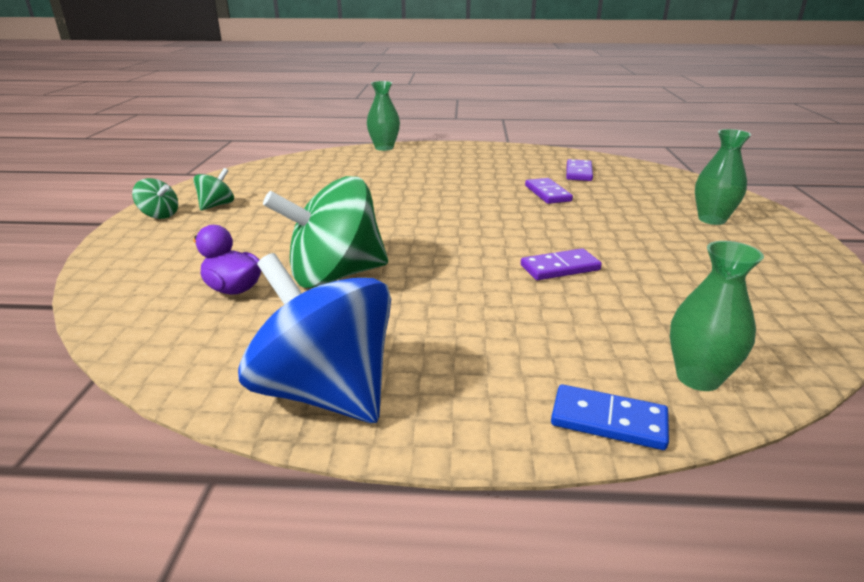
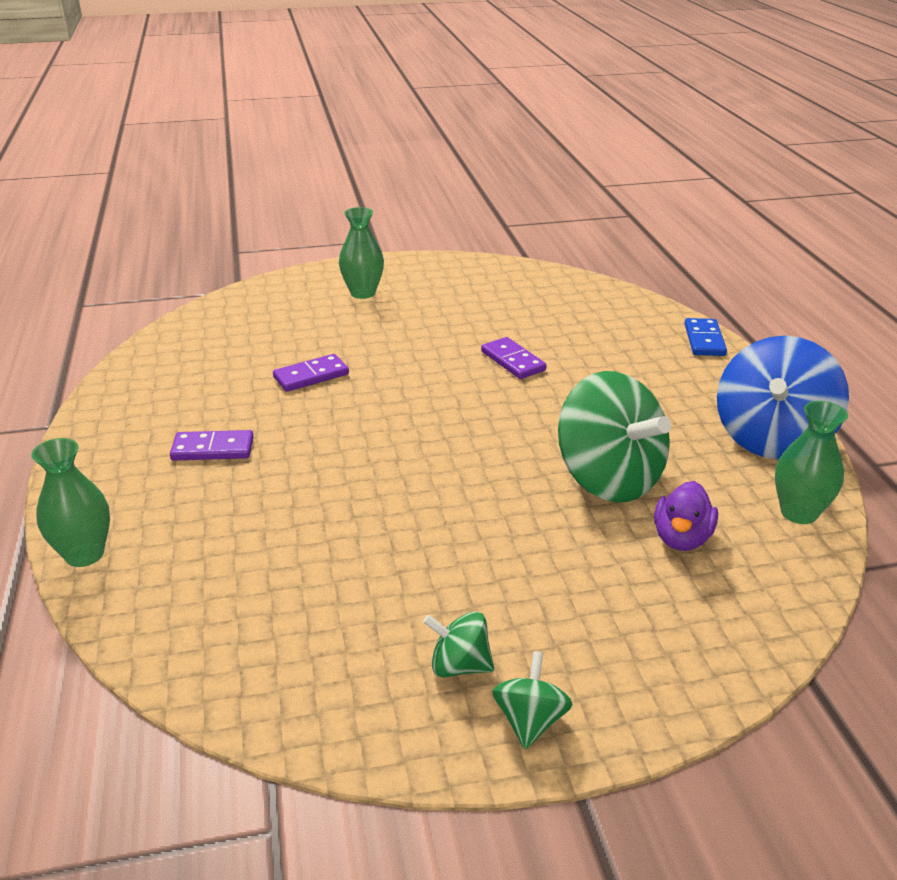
camera: 105 degrees left, 5 degrees up
(579, 173) = (222, 359): purple domino -> purple domino (213, 449)
(698, 378) = (637, 314): green vase -> green vase (798, 513)

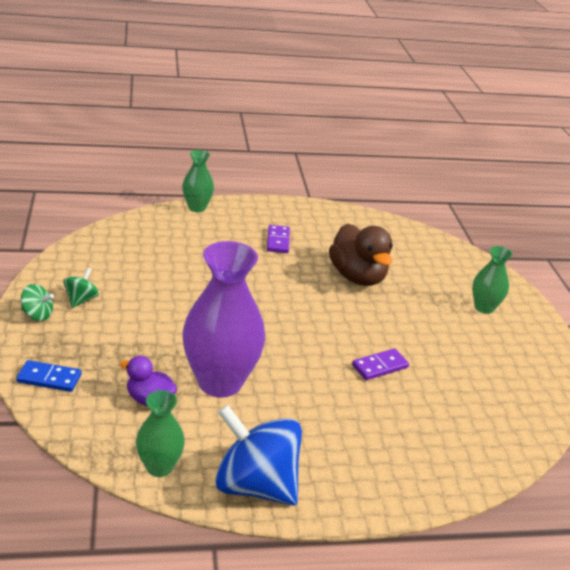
camera: 90 degrees right, 0 degrees up
(311, 376) = (357, 277): purple domino -> brown duck
(608, 479) = (220, 382): green spinning top -> purple vase
(704, 340) = (424, 492): blue domino -> blue domino (49, 378)

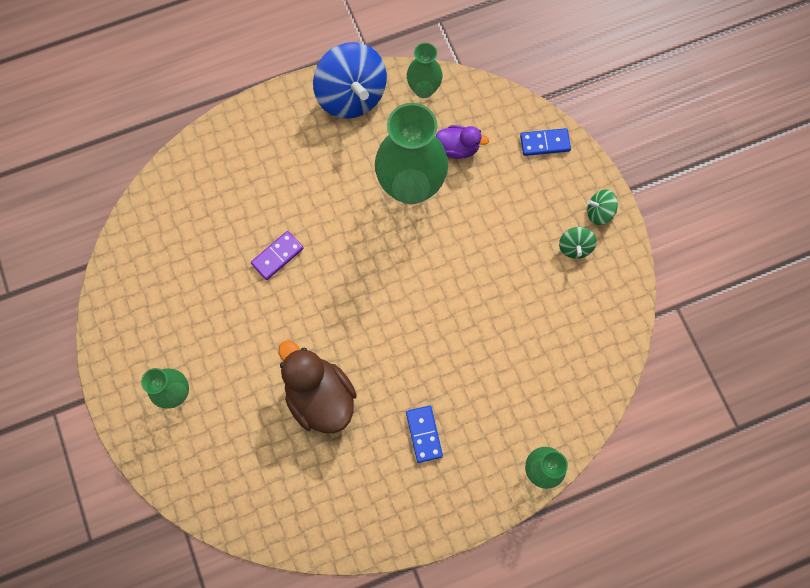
camera: 170 degrees right, 40 degrees up
(220, 382) = (411, 186): purple vase -> green vase
(255, 485) = (351, 96): blue spinning top -> blue spinning top turned 45 degrees clockwise
(278, 241) = (424, 434): purple domino -> blue domino

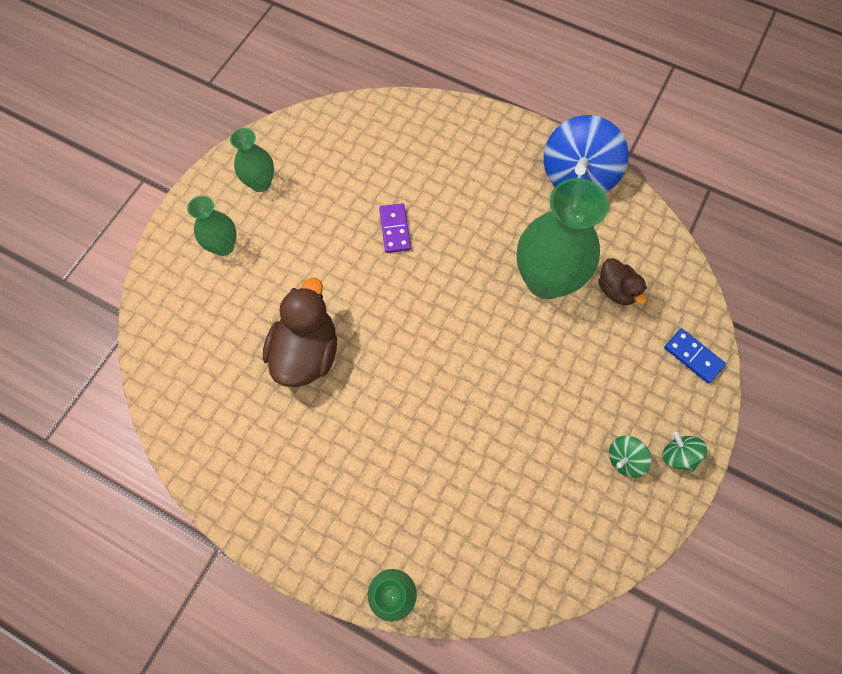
camera: 50 degrees right, 5 degrees down
(277, 256) = (394, 229): purple domino -> purple domino turned 75 degrees clockwise
(423, 89) = (639, 223): green vase -> green vase (260, 183)
(424, 434) = (342, 462): blue domino -> none
(458, 148) = (616, 290): purple duck -> brown duck

